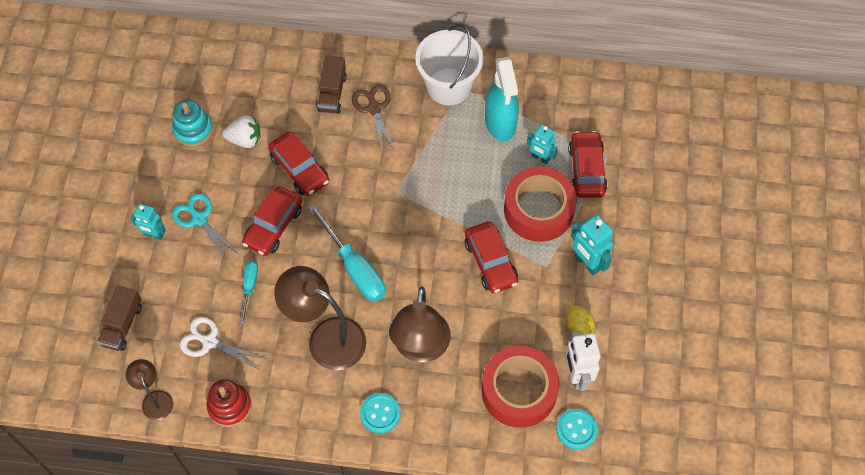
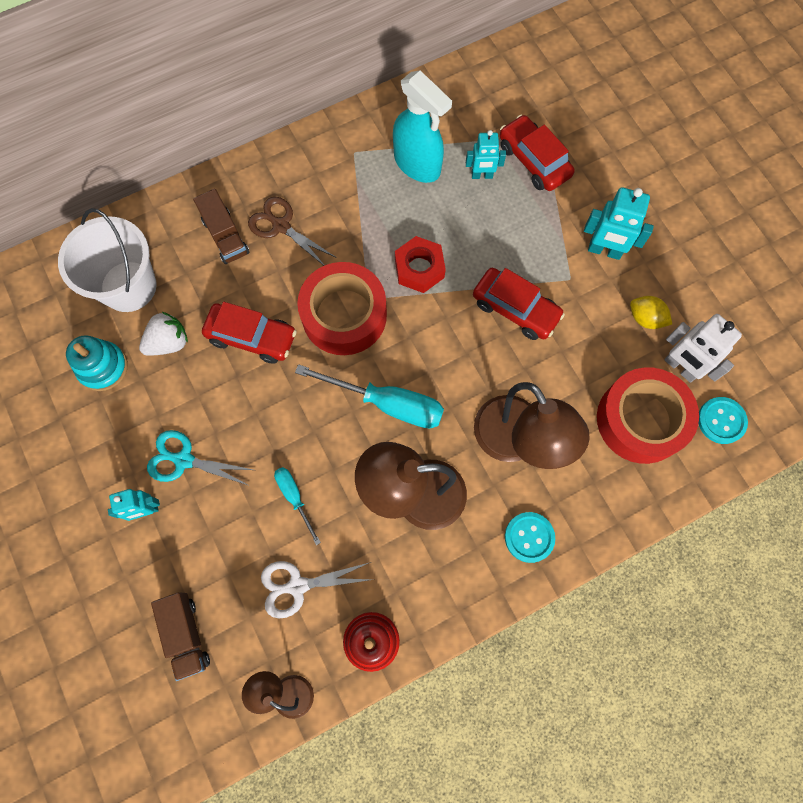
camera: 35 degrees left, 10 degrees up
(273, 226) = (270, 415): red car -> none
(445, 194) = (419, 268): none -> red nut
(448, 86) = (339, 158): white bucket -> white bucket (128, 286)
(538, 210) = (520, 228): red tape -> red tape (344, 315)

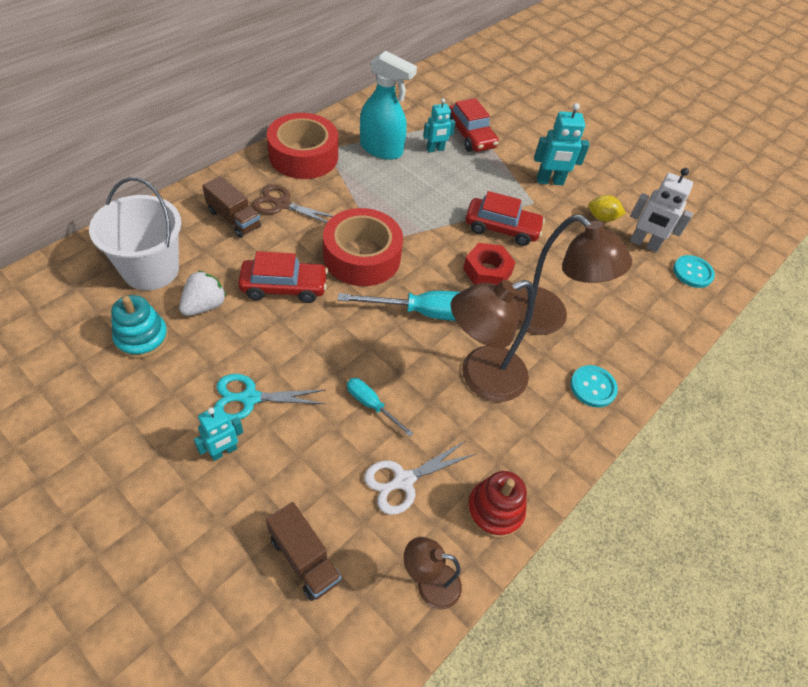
camera: 25 degrees left, 20 degrees down
(419, 268) = (412, 215): red nut -> red nut (487, 271)
(533, 160) = (470, 136): red car -> red car turned 150 degrees counterclockwise
(641, 420) = (635, 284): red tape -> red tape (303, 156)

